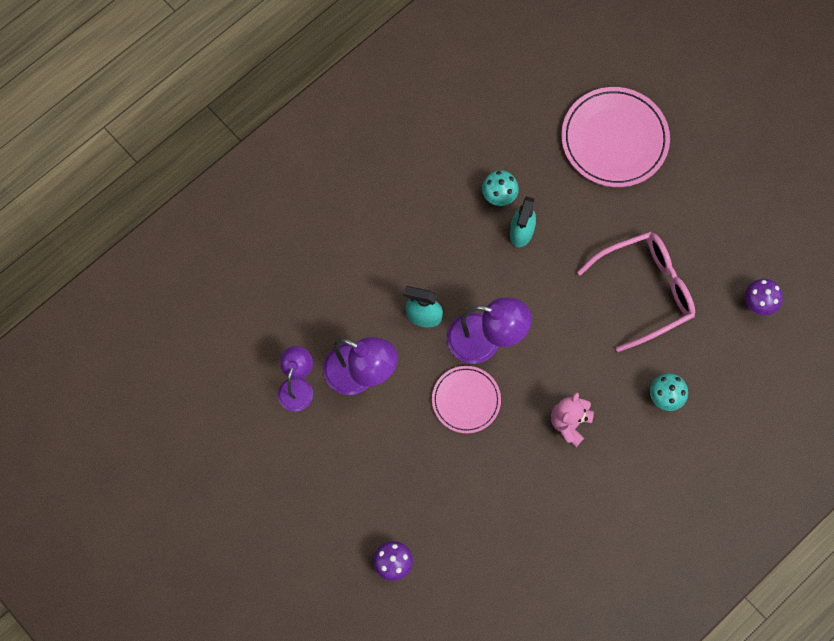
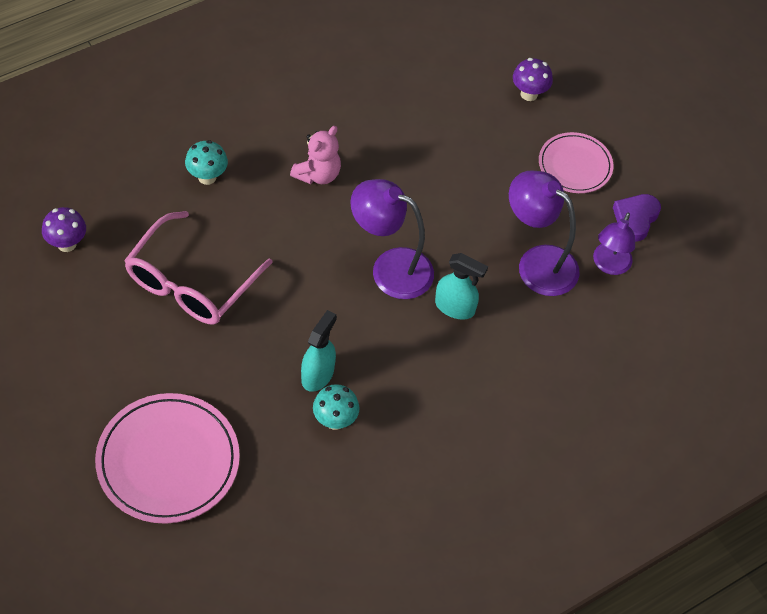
camera: 175 degrees left, 15 degrees down
(278, 441) = (635, 219): none -> purple heart
(466, 400) = (424, 216): pink plate -> pink plate (575, 165)
(645, 291) = (191, 282): pink glasses -> pink glasses turned 45 degrees counterclockwise

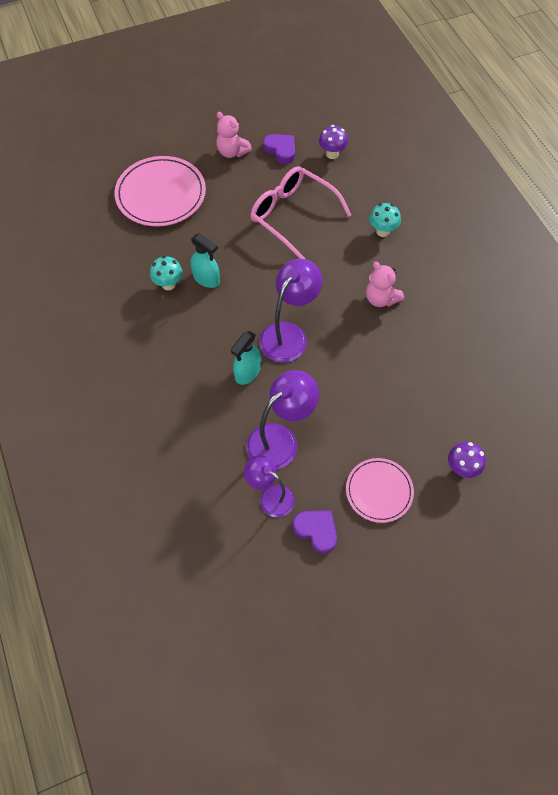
camera: 105 degrees right, 5 degrees up
(63, 310) = (281, 150): none -> purple heart
(70, 375) = (232, 152): none -> pink teddy bear

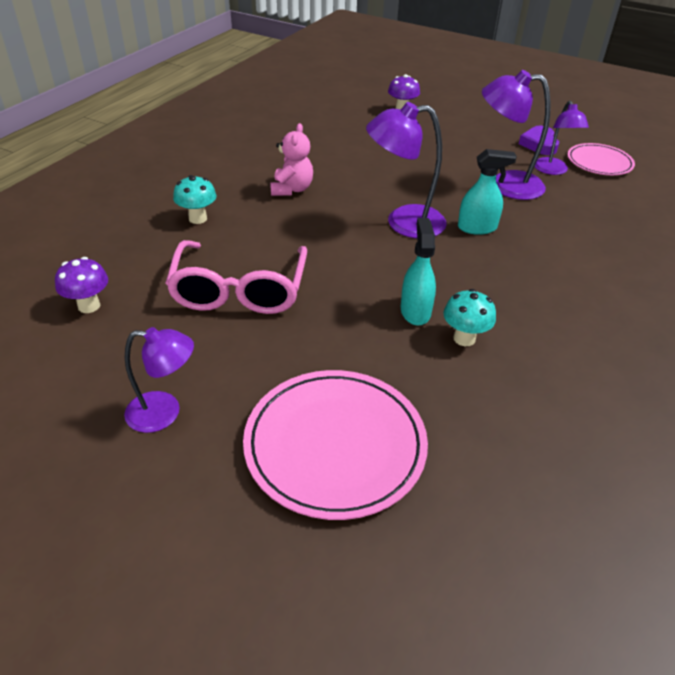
camera: 130 degrees left, 20 degrees down
(232, 152) = (164, 412): pink teddy bear -> purple lamp
(281, 150) = (118, 359): purple heart -> none
(379, 491) = (470, 132): pink plate -> pink plate (599, 162)

